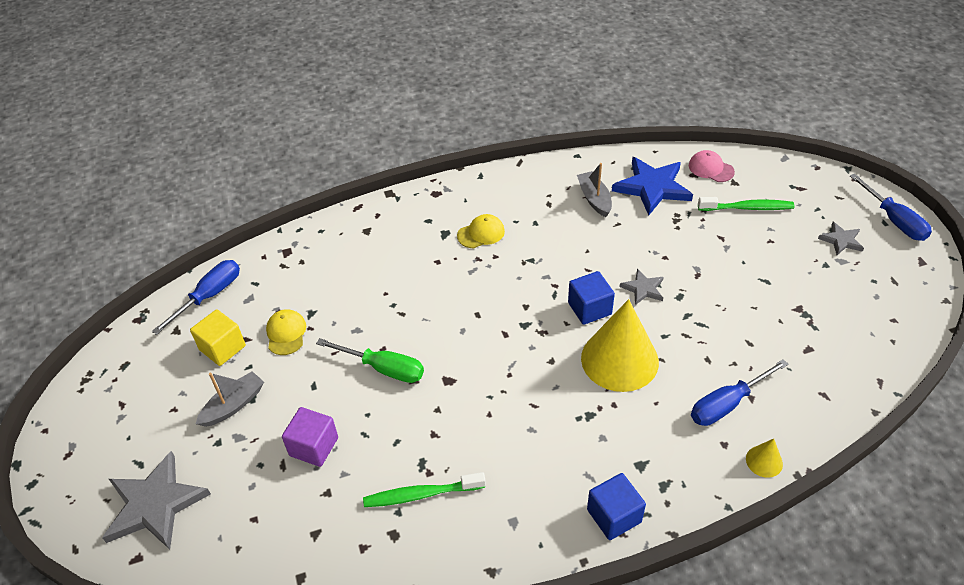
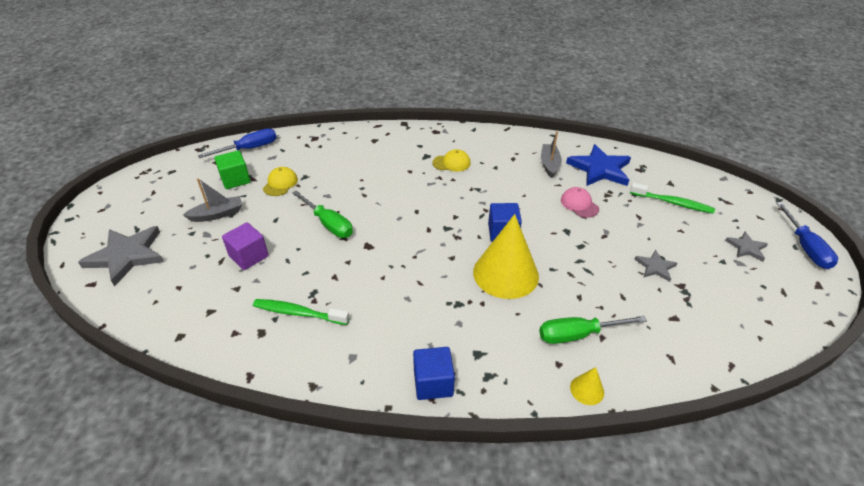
camera: 20 degrees right, 5 degrees down
(222, 348) = (235, 180): yellow cube -> green cube
(643, 288) = (553, 232): grey star -> grey star (655, 267)
(711, 169) = (655, 169): pink cap -> pink cap (579, 204)
(727, 404) = (578, 335): blue screwdriver -> green screwdriver

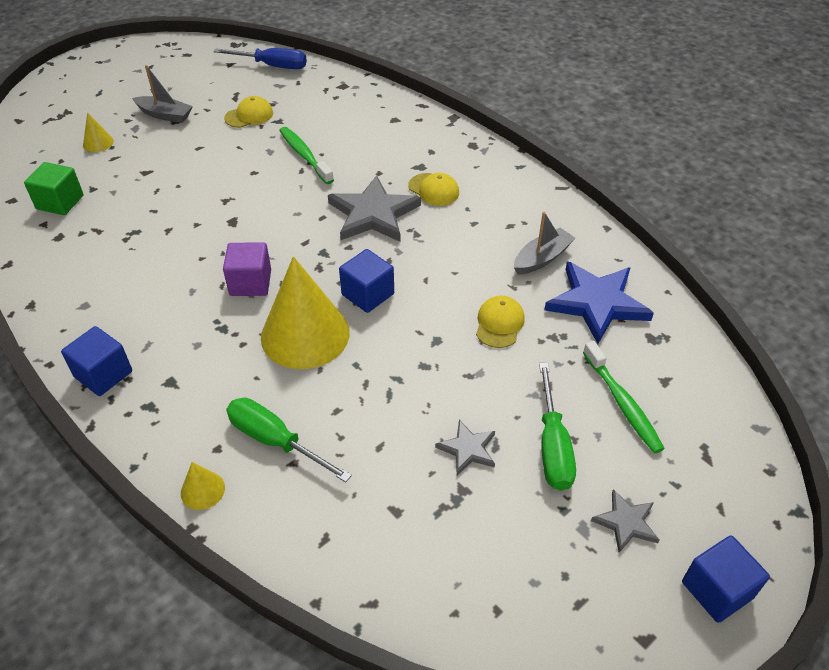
camera: 45 degrees right, 5 degrees up
(127, 256) = (65, 112): grey star -> grey star (373, 214)
(192, 259) = (98, 143): none -> yellow cone
(235, 180) = (221, 90): green cube -> green cube (60, 202)
(249, 256) = (135, 167): purple cube -> purple cube (250, 283)
(298, 313) = (101, 240): green toothbrush -> green toothbrush (304, 155)
(328, 224) = (231, 179): green screwdriver -> green screwdriver (553, 446)
(579, 204) = (499, 324): pink cap -> yellow cap
(805, 247) = (717, 590): blue screwdriver -> blue cube

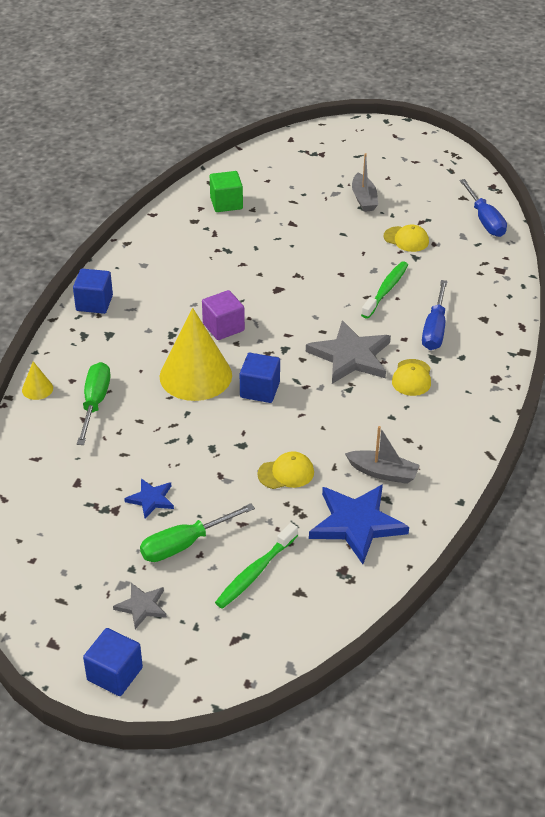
camera: 60 degrees right, 5 degrees down
(98, 143) = (301, 186): yellow cone -> none
(383, 150) = (434, 329): none -> blue screwdriver
(467, 449) = (151, 499): grey star -> blue star

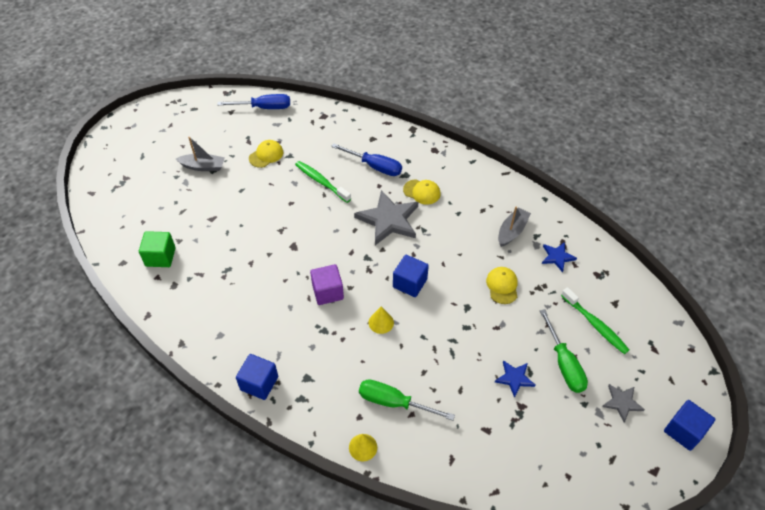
camera: 75 degrees left, 10 degrees up
(195, 375) = (381, 322): yellow cone -> yellow cone, size x0.42
(356, 524) = (557, 257): blue star -> blue star, size x0.52

